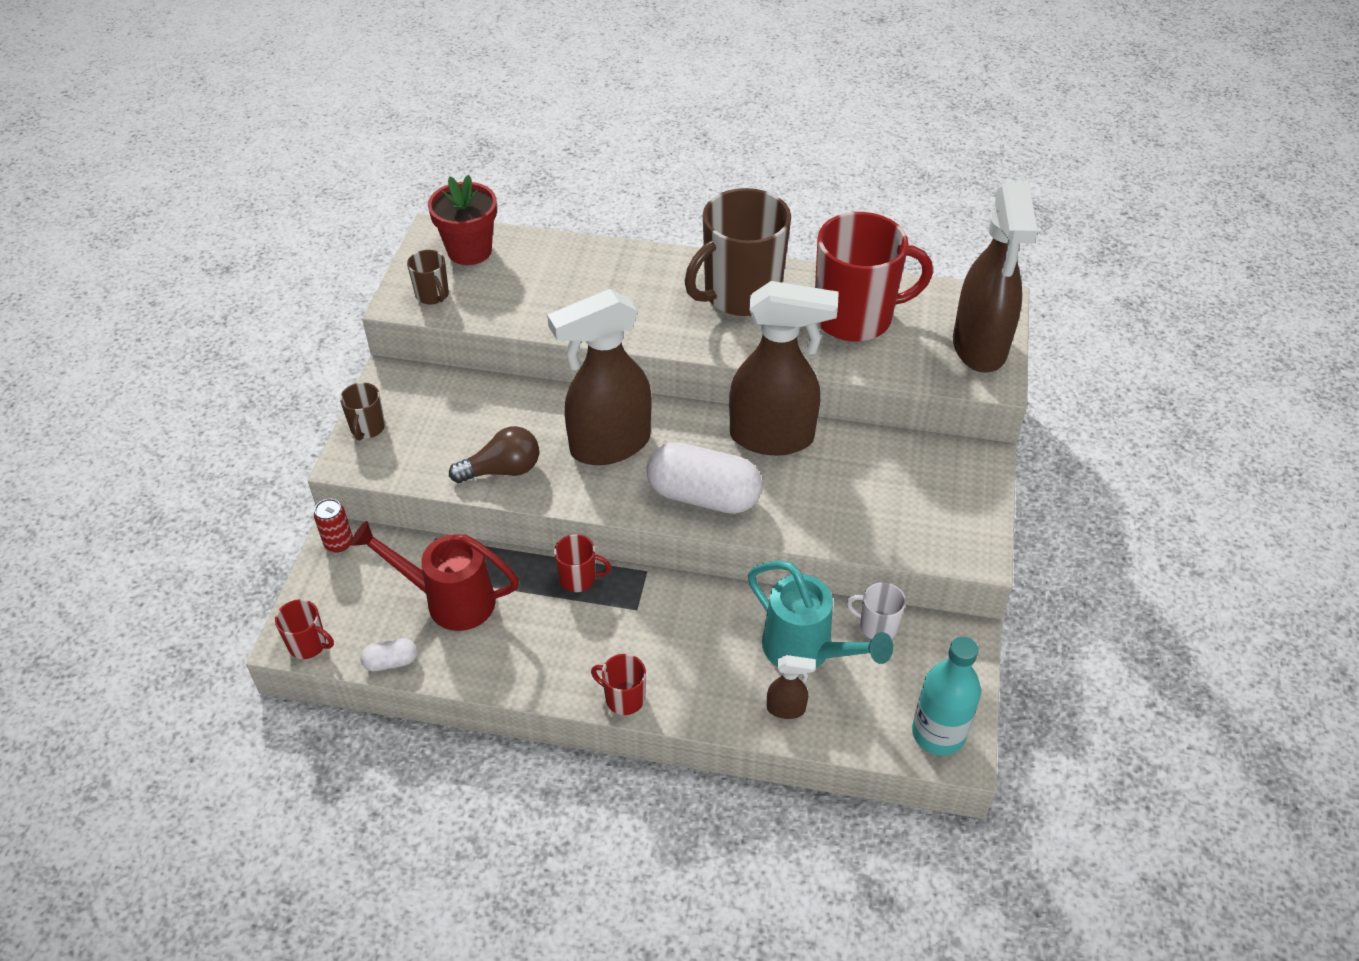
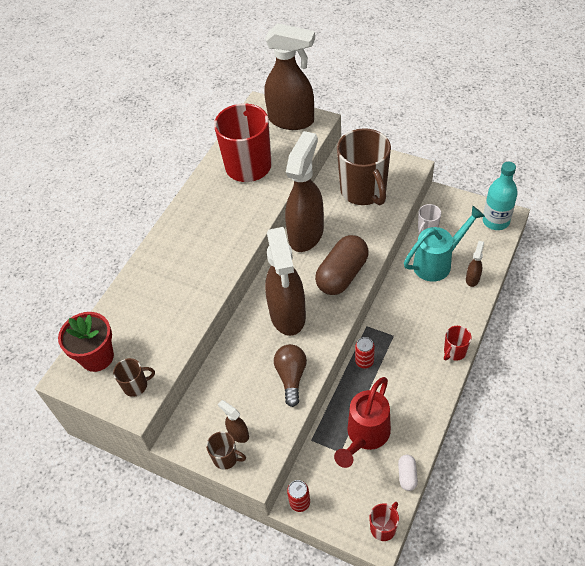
camera: 70 degrees left, 5 degrees up
(404, 432) = (238, 434): none -> brown spray bottle
(579, 578) = (364, 361): red mug -> red can
(703, 496) = (342, 275): white capsule -> brown capsule
(740, 295) = (207, 213): brown mug -> brown mug (364, 191)

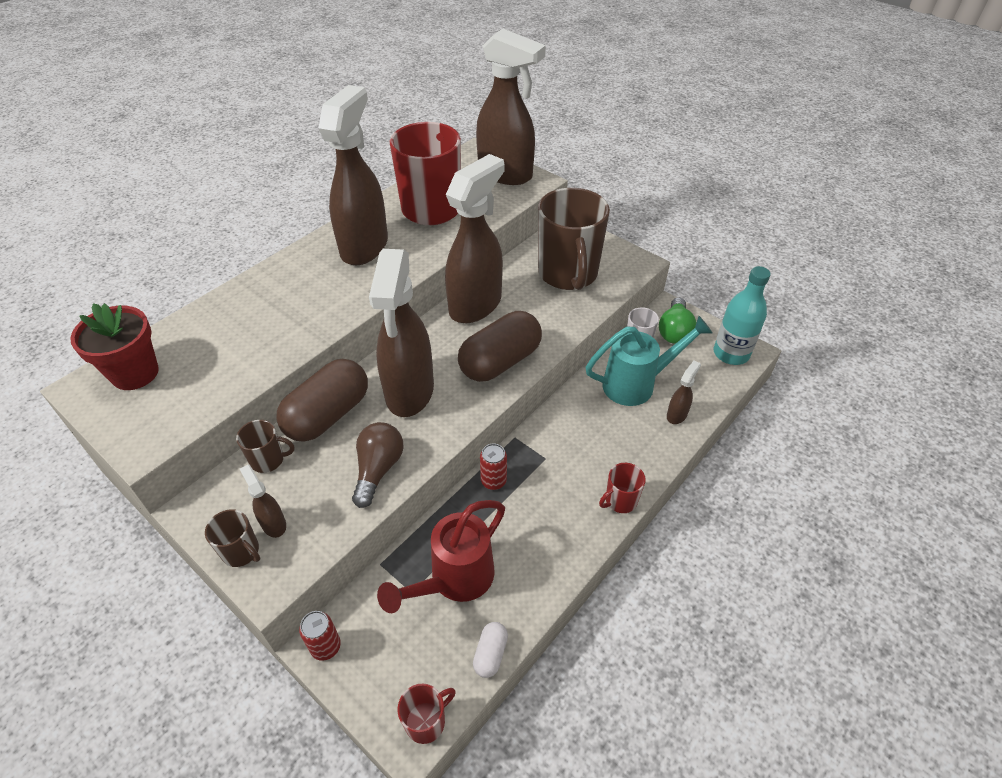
camera: 10 degrees right, 5 degrees down
(136, 385) = (161, 420): brown mug -> brown mug (268, 460)
(213, 212) = (365, 246): none -> brown spray bottle
(238, 348) = (328, 415): none -> brown capsule
(451, 213) = (674, 331): none -> green light bulb

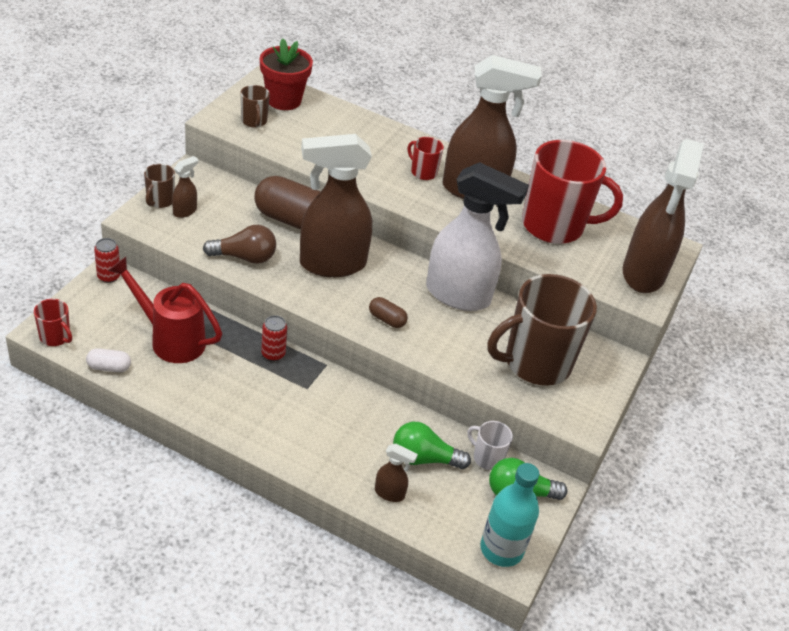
camera: 70 degrees right, 5 degrees down
(268, 460) = (242, 198): brown mug -> brown mug (254, 121)
(476, 305) = (459, 295): brown spray bottle -> white spray bottle
(500, 361) = (387, 319): brown capsule -> brown capsule, size x0.45
(620, 501) = (269, 446): red mug -> red mug (423, 172)
(637, 384) = (424, 458): turquoise watering can -> green light bulb

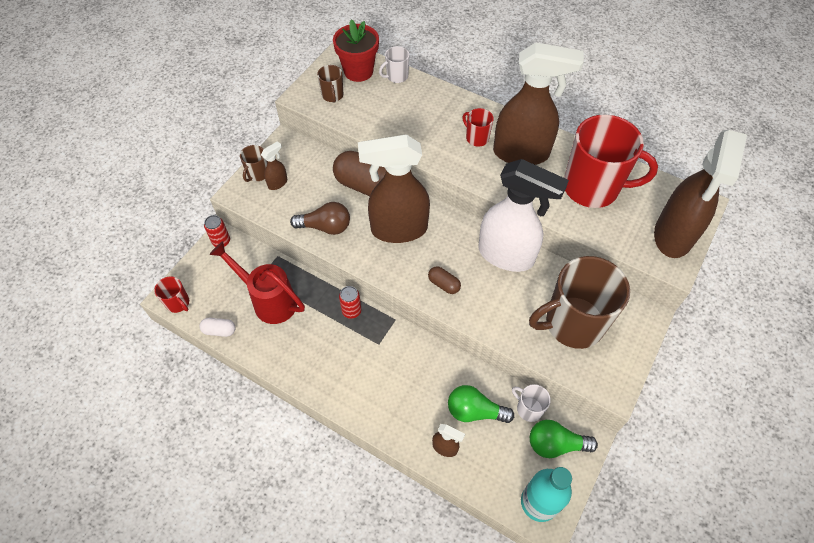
camera: 10 degrees right, 15 degrees up
(328, 108) = (396, 76): none -> white mug

